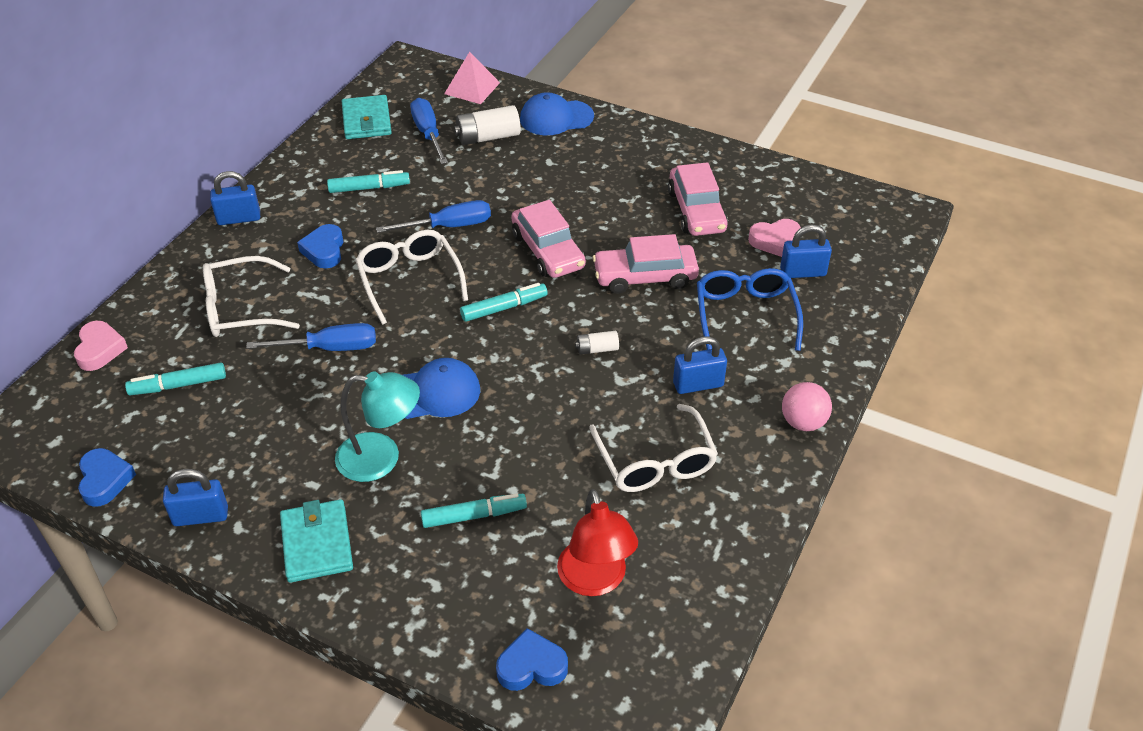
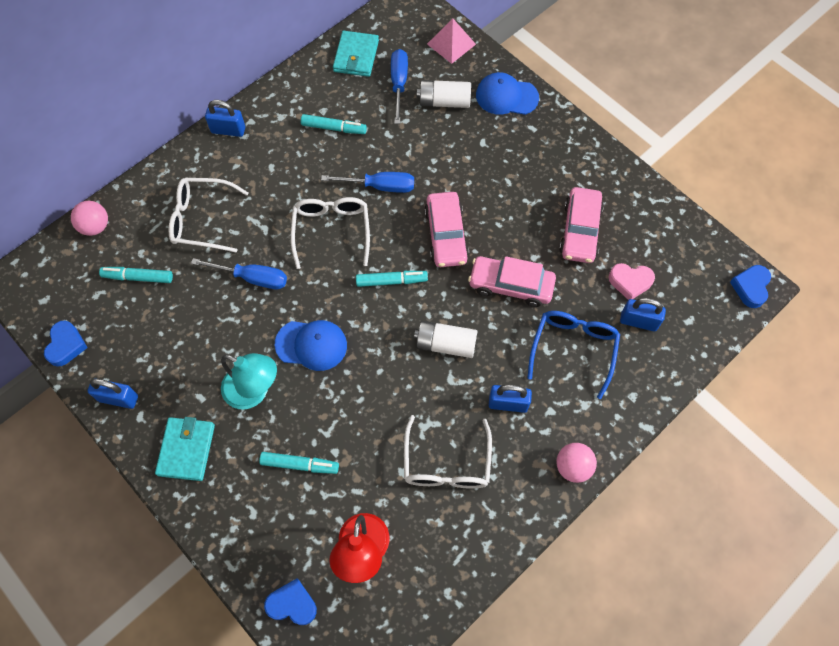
camera: 20 degrees right, 20 degrees up
(100, 349) = (95, 226): pink heart -> pink ball
(324, 250) = (279, 182): blue heart -> blue heart (750, 287)
(597, 349) = (445, 344): white battery -> white battery, size x1.80

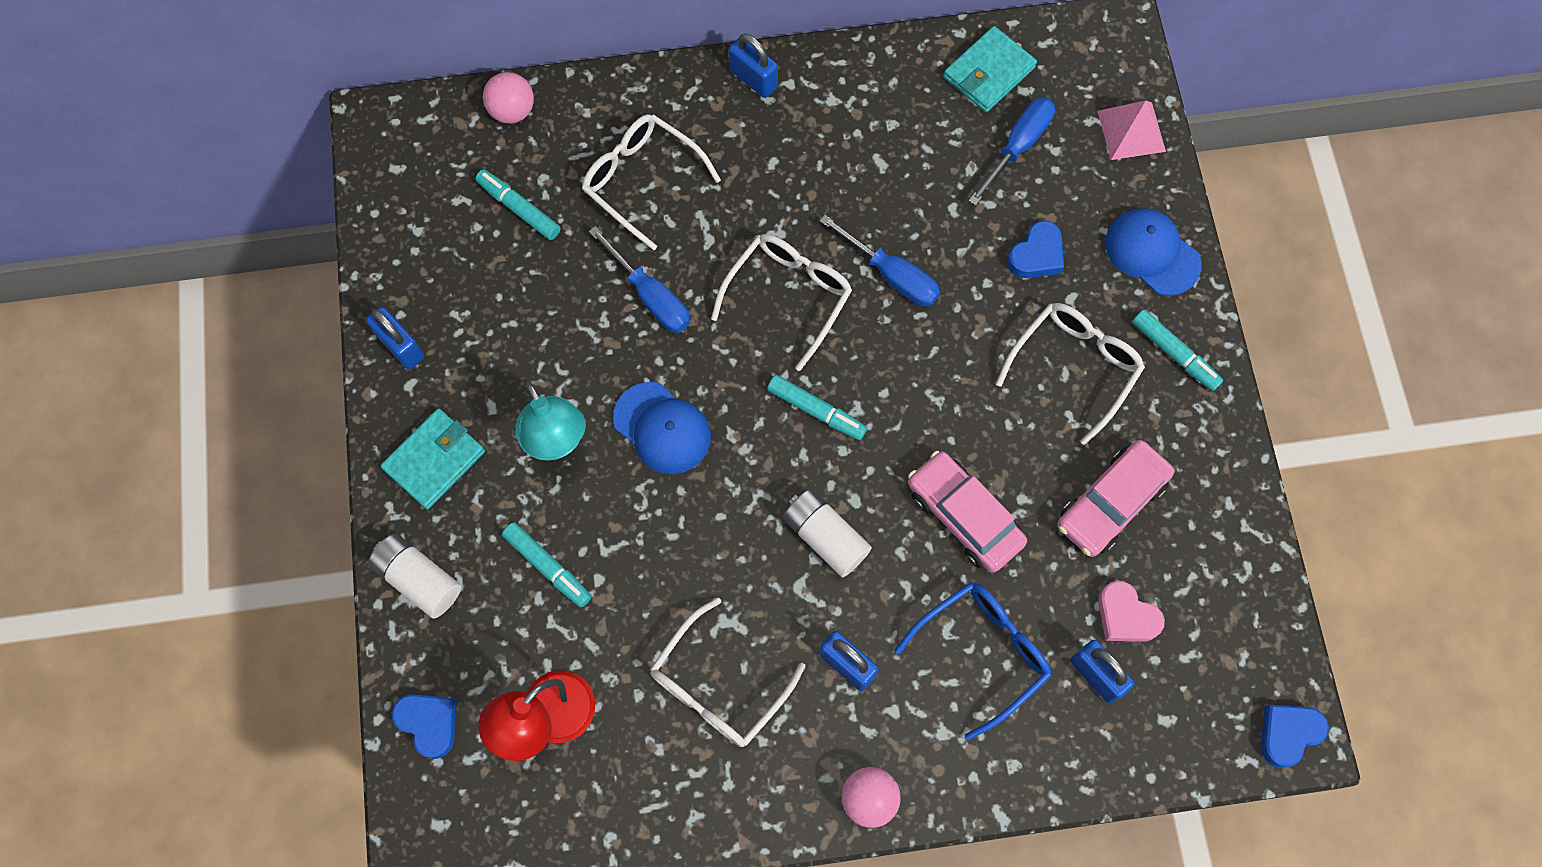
camera: 35 degrees right, 5 degrees up
(66, 345) = (385, 242): blue heart -> blue heart (1036, 255)
(334, 128) = (888, 158): turquoise marker -> turquoise marker (1174, 354)
(444, 101) = (1061, 209): white battery -> white battery (419, 579)
(446, 235) = (929, 395): pink car -> none
(510, 175) = (1074, 367): none -> white glasses

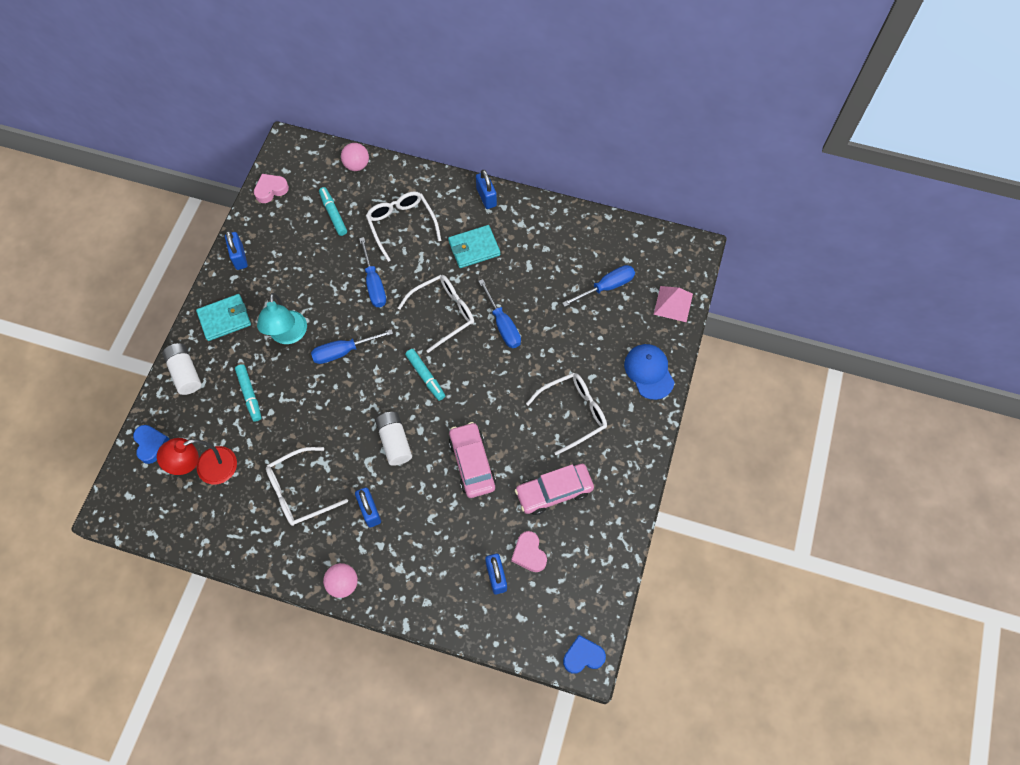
camera: 25 degrees right, 5 degrees down
(390, 211) = (271, 190): none -> pink heart
(662, 428) = (343, 351): blue cap -> blue screwdriver
(982, 653) = (442, 537): blue glasses -> none
(989, 72) = (612, 243): turquoise wallet -> turquoise wallet (474, 248)
(1036, 255) = (585, 347): blue heart -> none
(1174, 354) = (632, 429): turquoise marker -> none

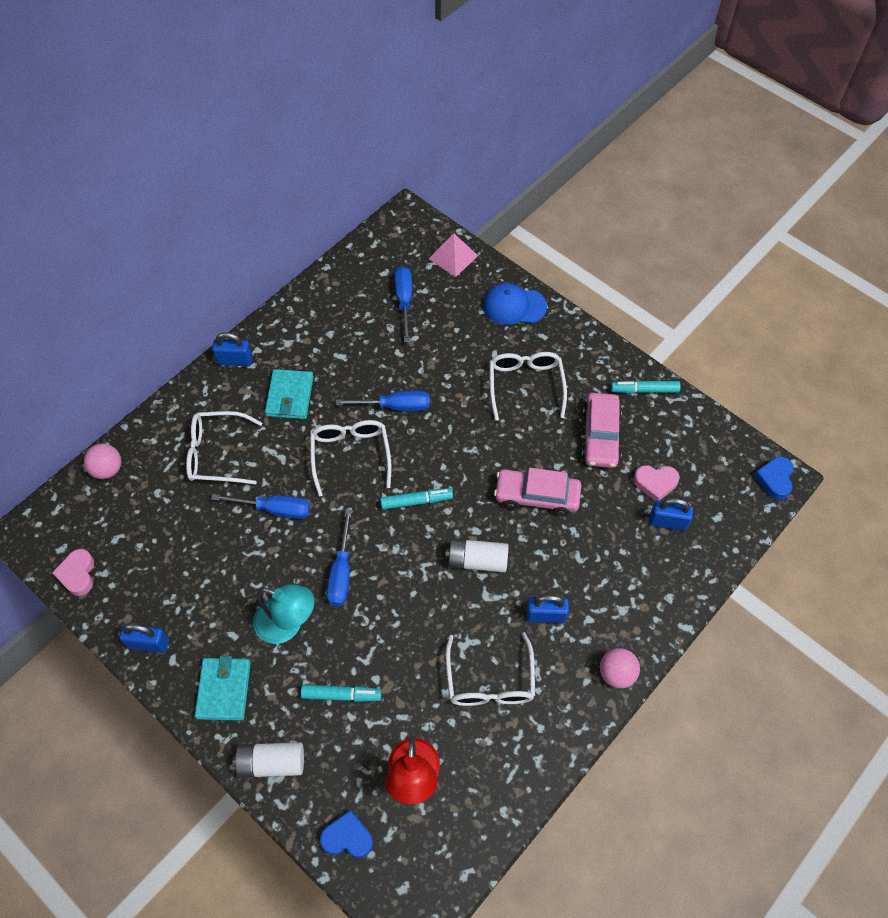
camera: 65 degrees left, 5 degrees down
(333, 214) = (157, 518): turquoise marker -> turquoise marker (644, 390)

